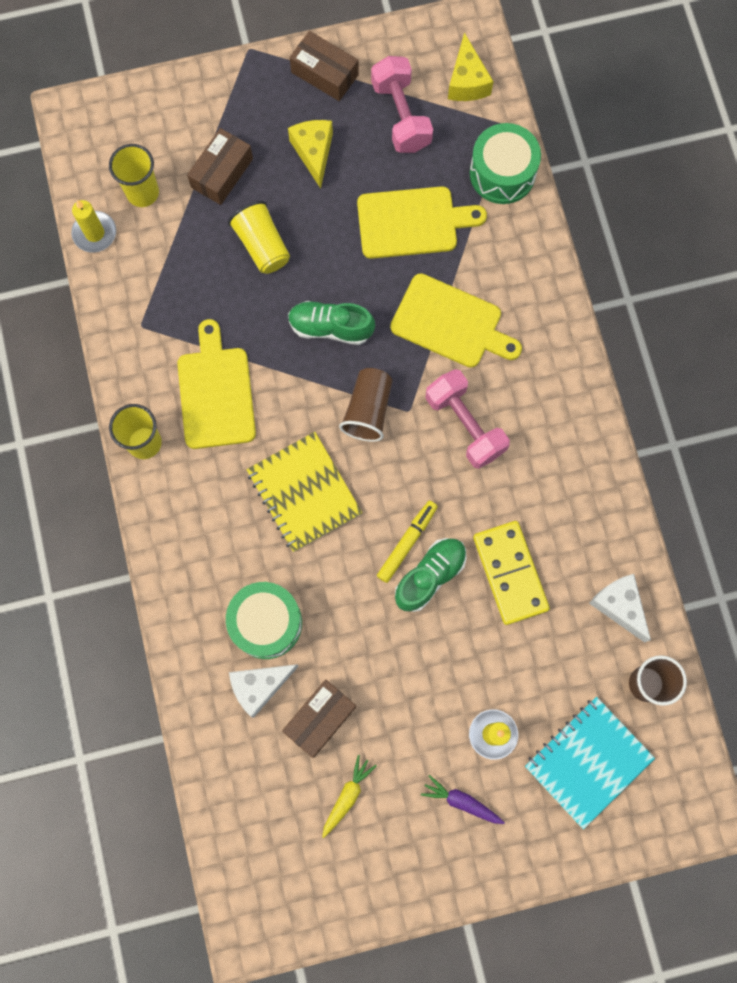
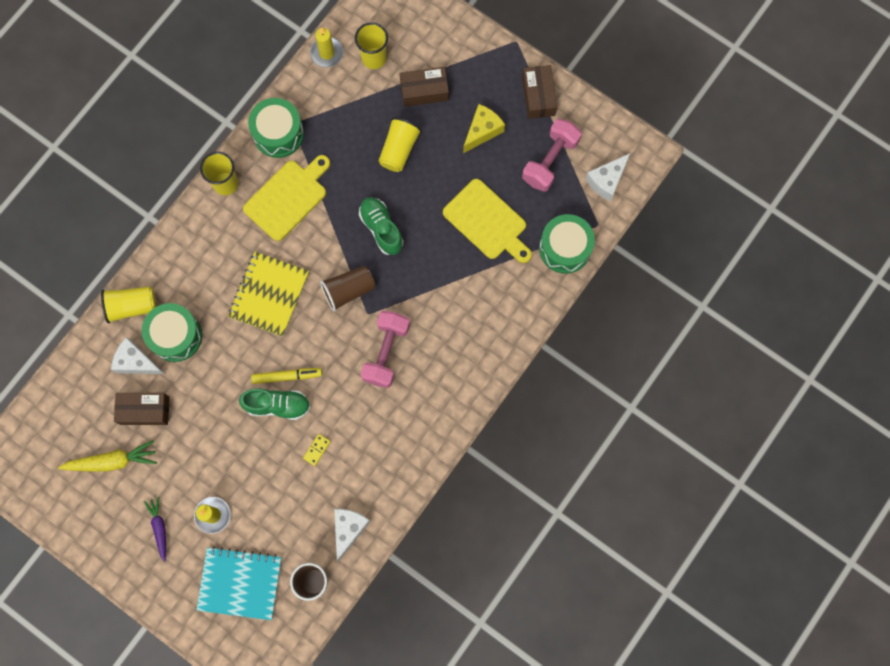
camera: 50 degrees right, 0 degrees up
(138, 348) = (278, 133): none -> green drum
(194, 644) = (132, 306): none -> yellow cup
(347, 796) = (112, 461): yellow carrot -> yellow carrot, size x1.54
(450, 323) = (443, 294): yellow cutting board -> none
(467, 81) = (606, 180): yellow cheese -> white cheese
(510, 573) = (317, 450): yellow domino -> yellow domino, size x0.41

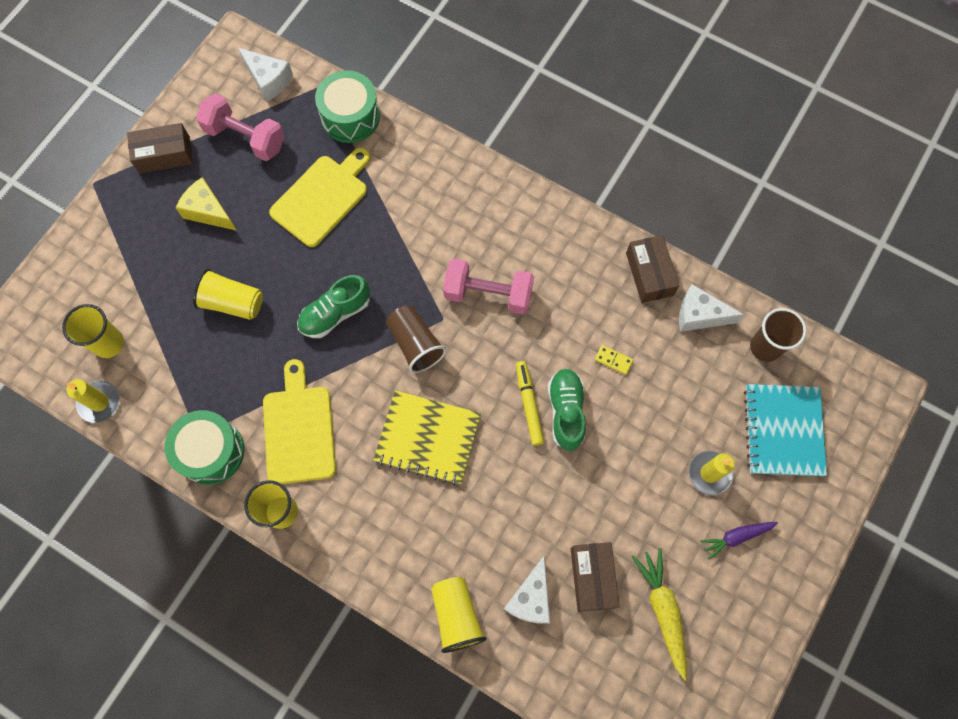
camera: 95 degrees left, 5 degrees down
(176, 336) = (491, 550): green drum -> none
(287, 198) = (298, 430): yellow cutting board -> yellow cutting board turned 45 degrees clockwise
(424, 91) = (155, 280): brown box -> brown box (649, 274)

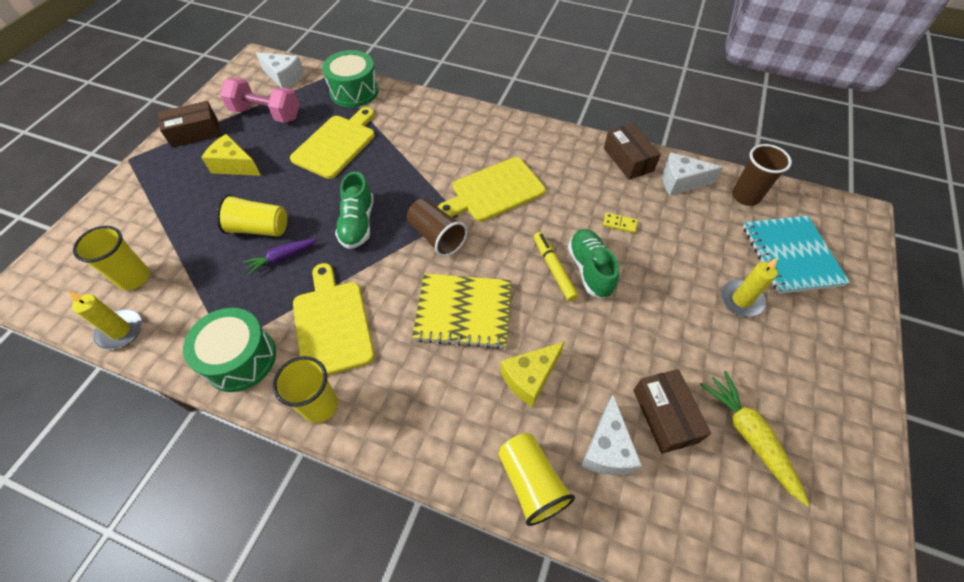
camera: 10 degrees left, 15 degrees down
(335, 313) = (358, 224): green shoe -> green shoe turned 45 degrees counterclockwise
(477, 518) = (530, 377): none -> yellow cheese
(488, 294) = (494, 191): pink dumbbell -> yellow cutting board
(736, 537) = (790, 352): purple carrot -> purple carrot (282, 258)

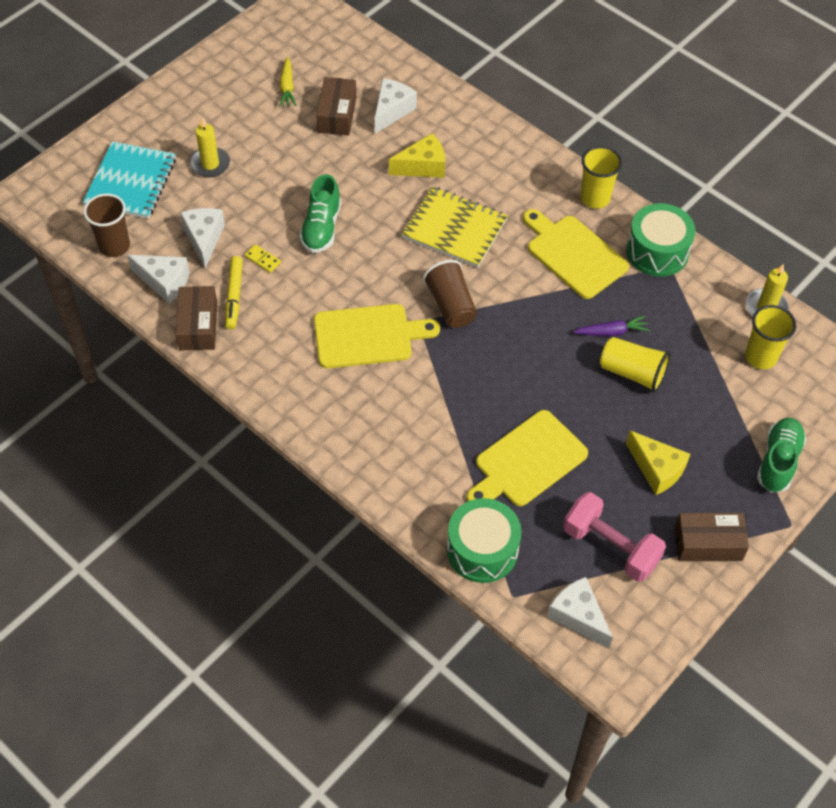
camera: 160 degrees left, 0 degrees up
(332, 324) = (574, 254): yellow cutting board -> yellow cutting board turned 135 degrees clockwise
(358, 224) = (527, 345): green shoe -> green shoe (778, 461)
(531, 482) = (455, 110): yellow cup -> none
(553, 269) = (354, 239): yellow marker -> yellow marker (234, 296)
(681, 225) = (204, 239): none -> white cheese
(749, 436) = (287, 87): yellow carrot -> yellow carrot, size x0.65

